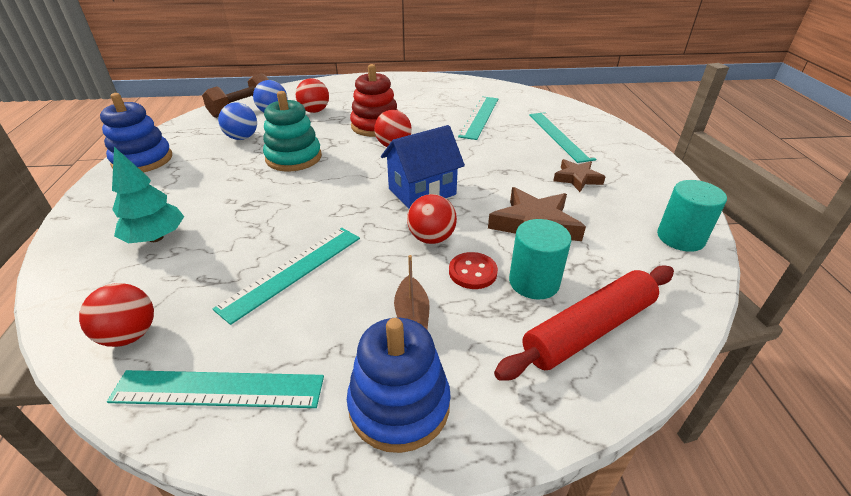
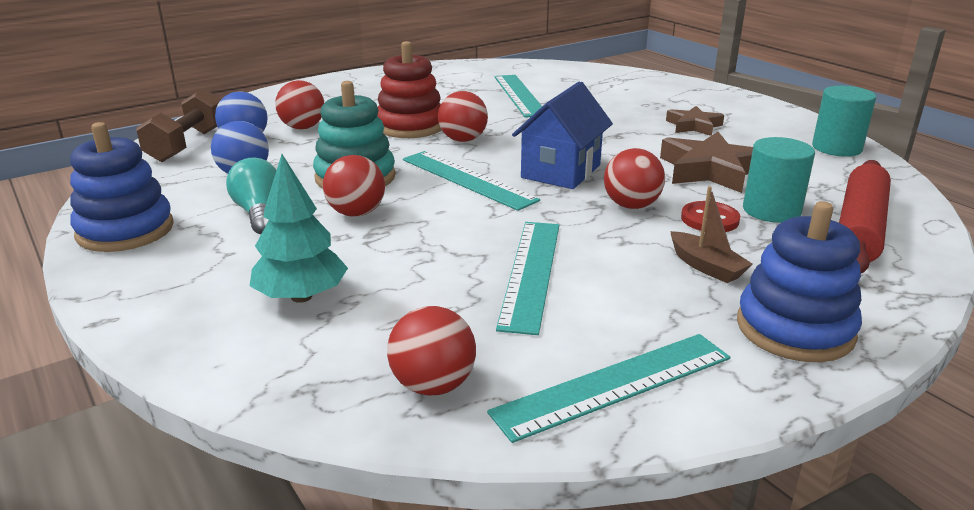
camera: 30 degrees left, 10 degrees down
(213, 169) = (259, 213): none -> turquoise light bulb
(260, 185) = (356, 213): none -> red ball
(559, 136) = (627, 95): turquoise ruler -> turquoise ruler (467, 179)

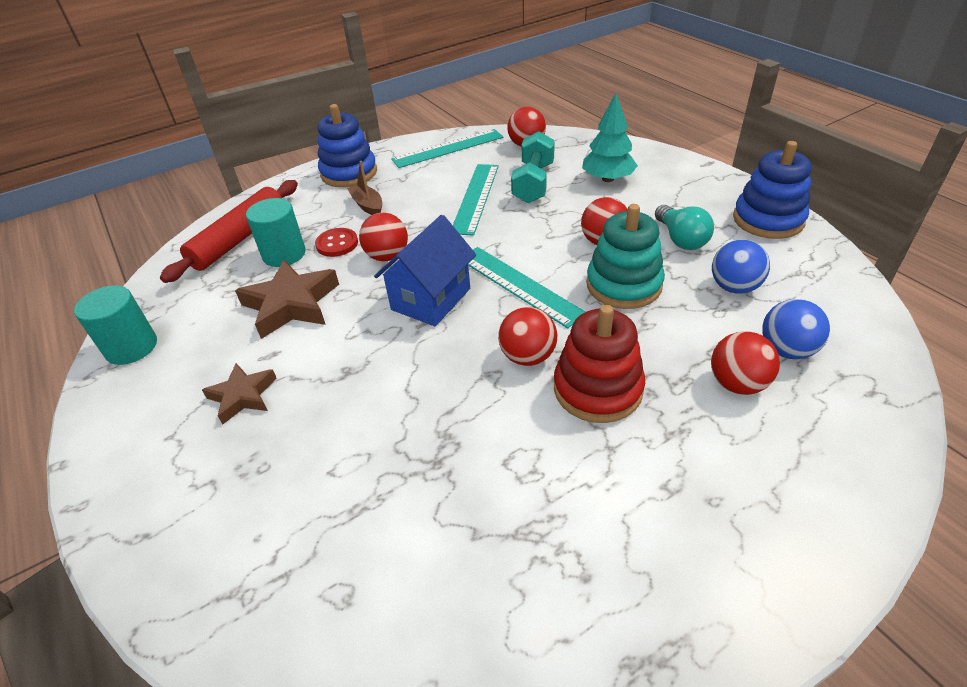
camera: 175 degrees left, 15 degrees up
(187, 145) = (846, 339): brown dumbbell -> none
(432, 294) = (533, 183): none -> turquoise dumbbell
(519, 95) = (444, 503): turquoise ruler -> none

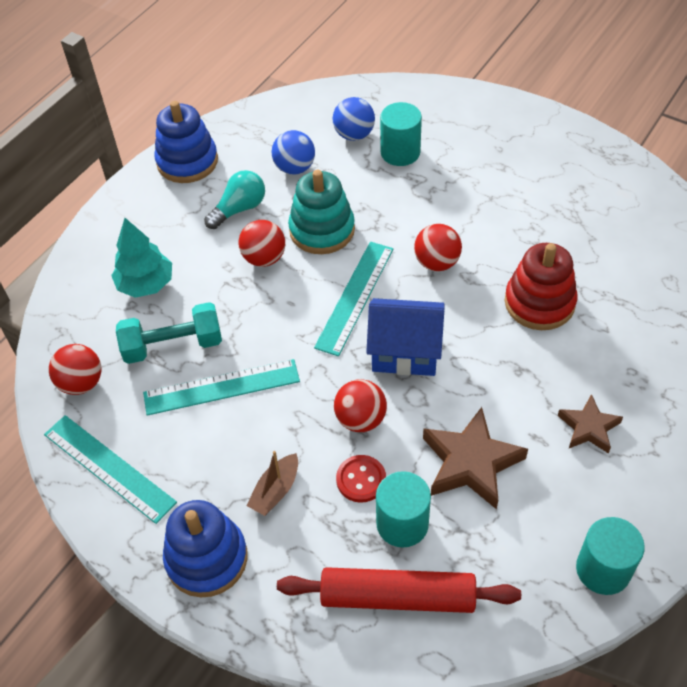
camera: 115 degrees left, 10 degrees up
(597, 389) = (446, 216): red stacking toy -> red stacking toy (539, 303)
(737, 383) = (400, 152): red ball -> turquoise cylinder

